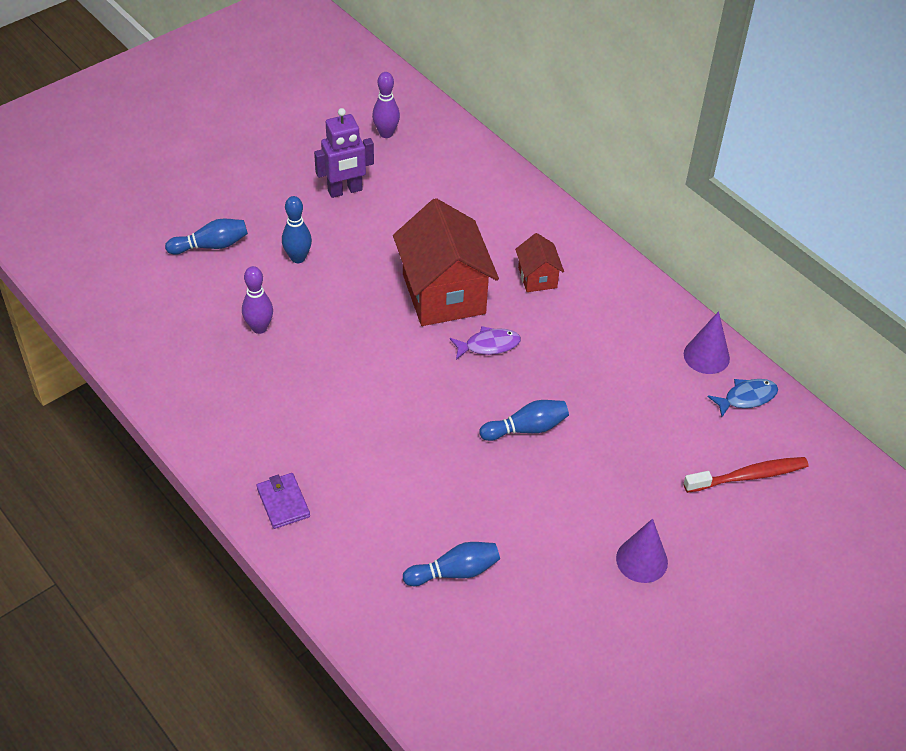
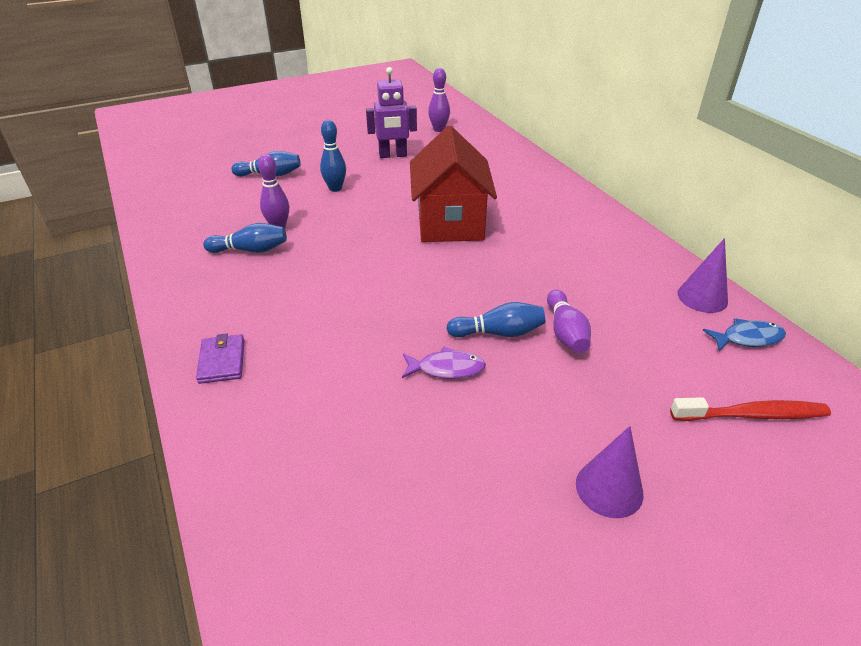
camera: 15 degrees right, 10 degrees down
(454, 572) = (373, 461): blue bowling pin -> blue bowling pin (250, 250)
(489, 345) = (480, 263): purple fish -> purple fish (447, 368)
(537, 278) = (539, 222): red house -> none
(586, 418) = (565, 332): none -> purple bowling pin

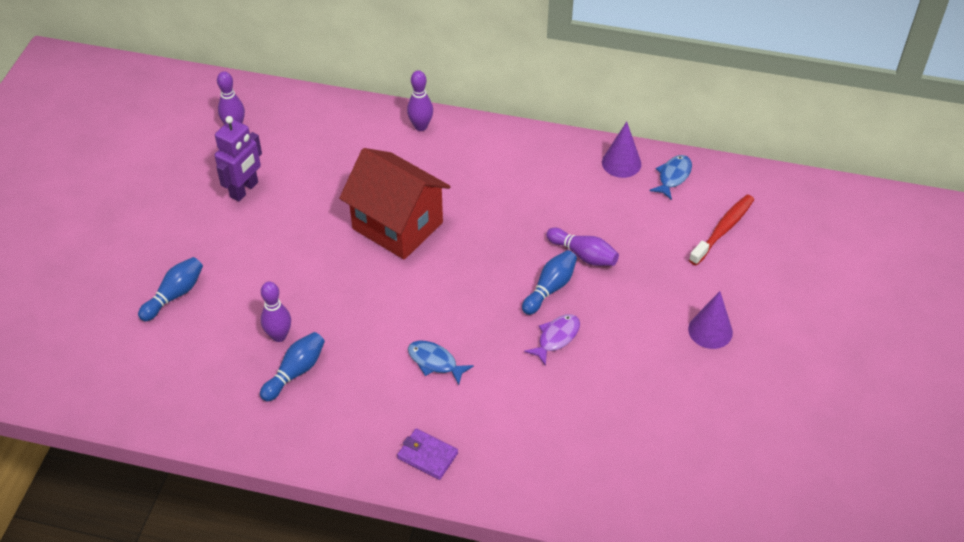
camera: 50 degrees left, 10 degrees up
(334, 310) = (435, 362): none -> blue fish
(335, 188) = (257, 263): blue bowling pin -> none
(557, 186) = (421, 126): none -> purple bowling pin

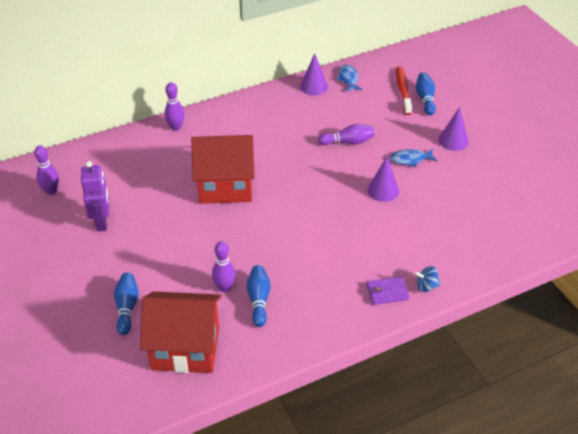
camera: 40 degrees left, 5 degrees down
(180, 373) = (185, 348): none -> red house
(435, 362) = (333, 243): blue fish -> blue fish (410, 159)
(475, 479) = (426, 286): none -> blue spinning top
(550, 288) = (350, 168): blue bowling pin -> blue bowling pin (425, 99)
(556, 338) = (383, 190): purple fish -> purple cone

